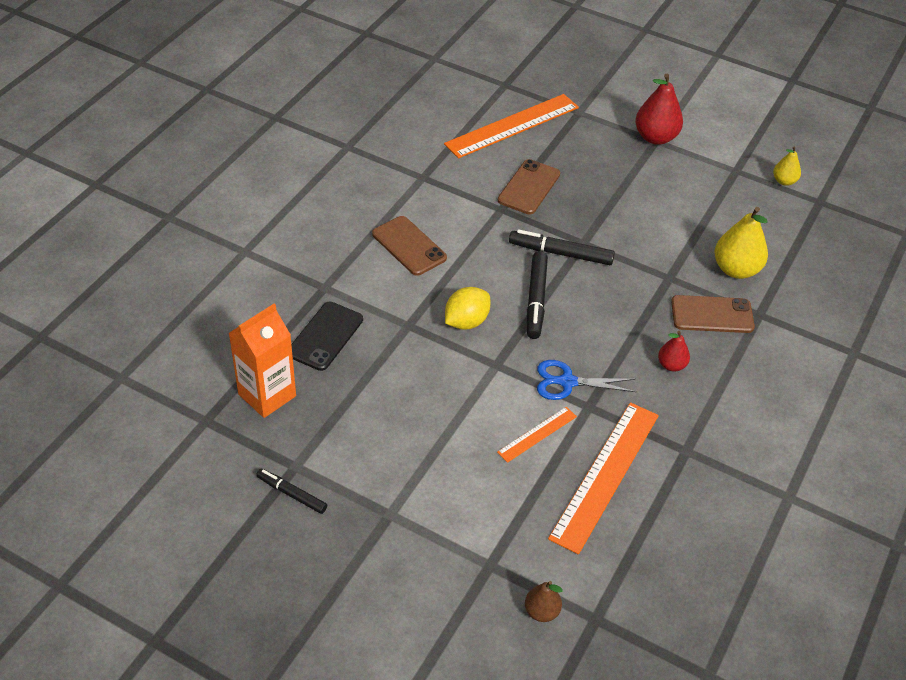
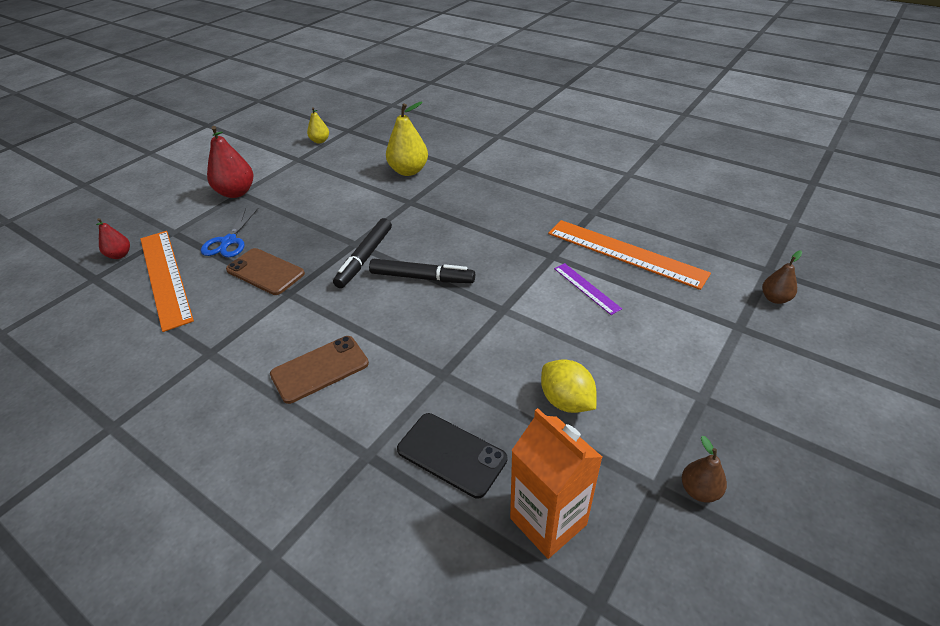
camera: 80 degrees left, 5 degrees down
(292, 494) = (699, 490): black marker -> brown pear
(466, 322) = (444, 327): yellow lemon -> yellow lemon (566, 401)
(537, 434) = (586, 288): orange ruler -> purple ruler
(567, 382) = (525, 266): blue scissors -> blue scissors (229, 241)
(671, 365) = (507, 210): red pear -> red pear (120, 255)
(712, 315) = (455, 186): brown phone -> none

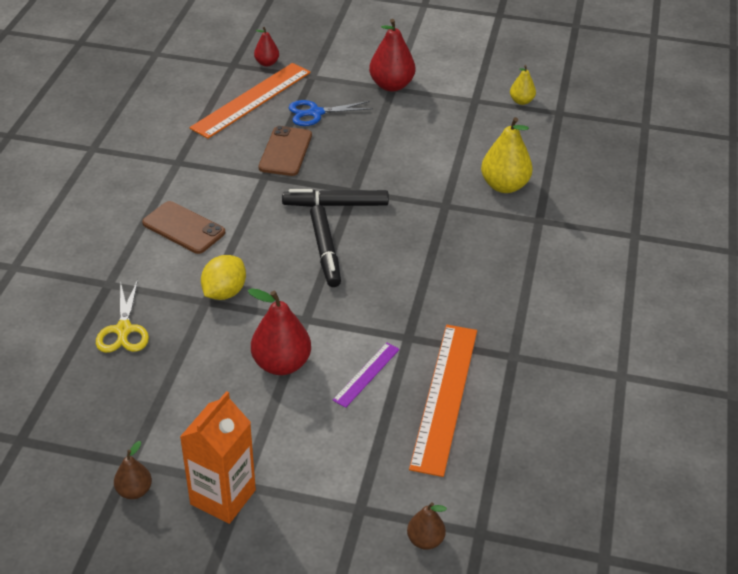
camera: 65 degrees right, 0 degrees up
(451, 454) = (123, 330): black phone -> yellow scissors
(548, 521) = (79, 400): orange carton -> orange carton (223, 497)
(554, 337) = (281, 364): none -> red pear
(566, 401) = (203, 388): yellow lemon -> yellow lemon (224, 292)

